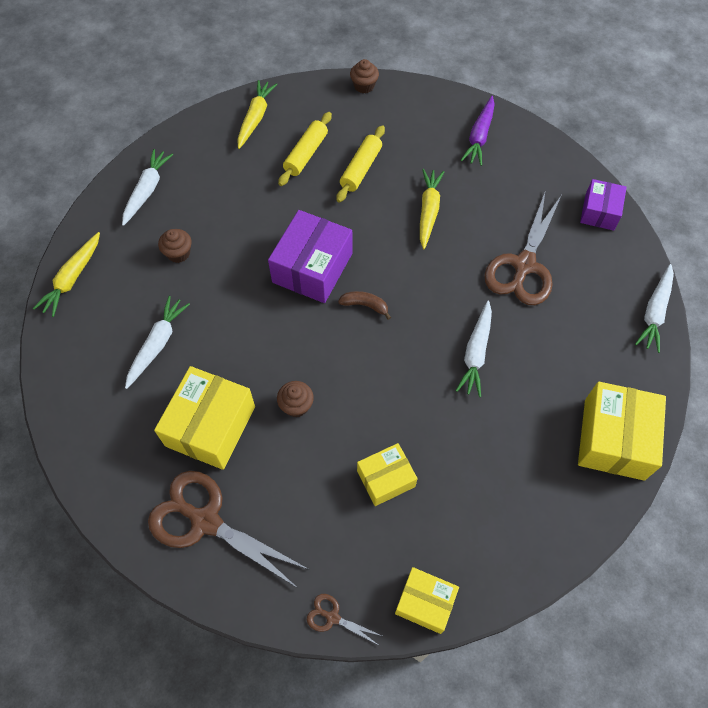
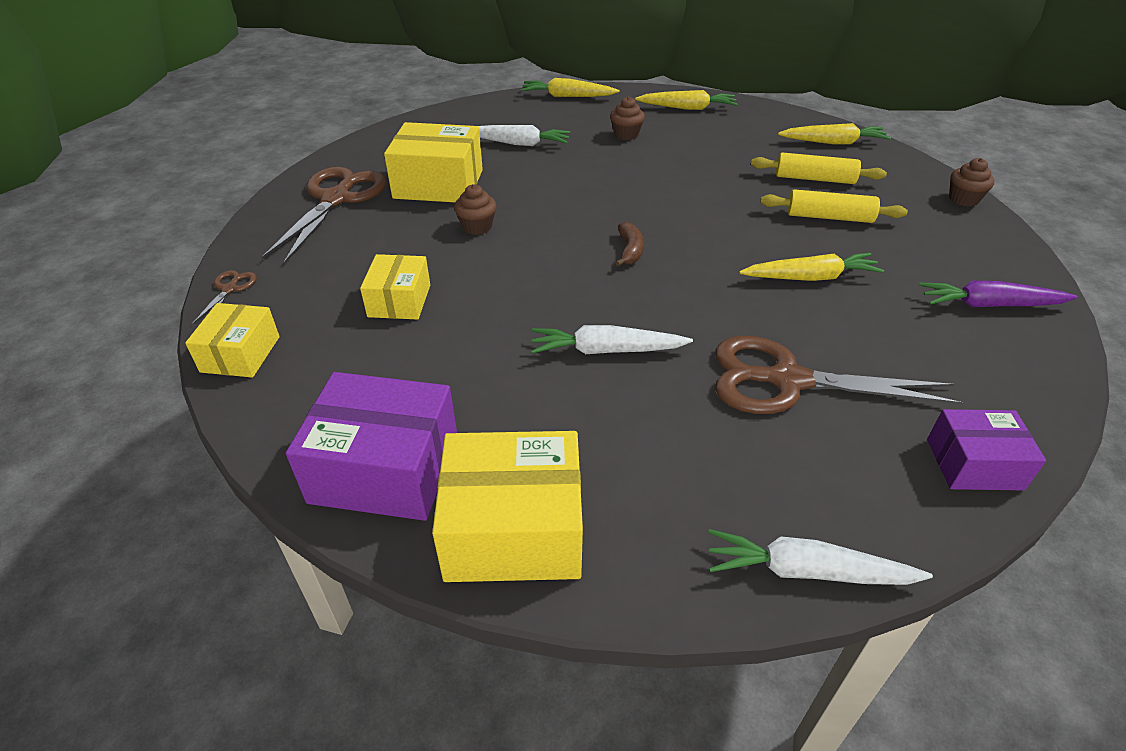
camera: 75 degrees right, 20 degrees down
(147, 190) = (687, 108): white carrot -> yellow carrot
(312, 268) = (659, 208): purple box -> purple box (385, 468)
(386, 479) = (399, 300): yellow box -> yellow box turned 45 degrees clockwise

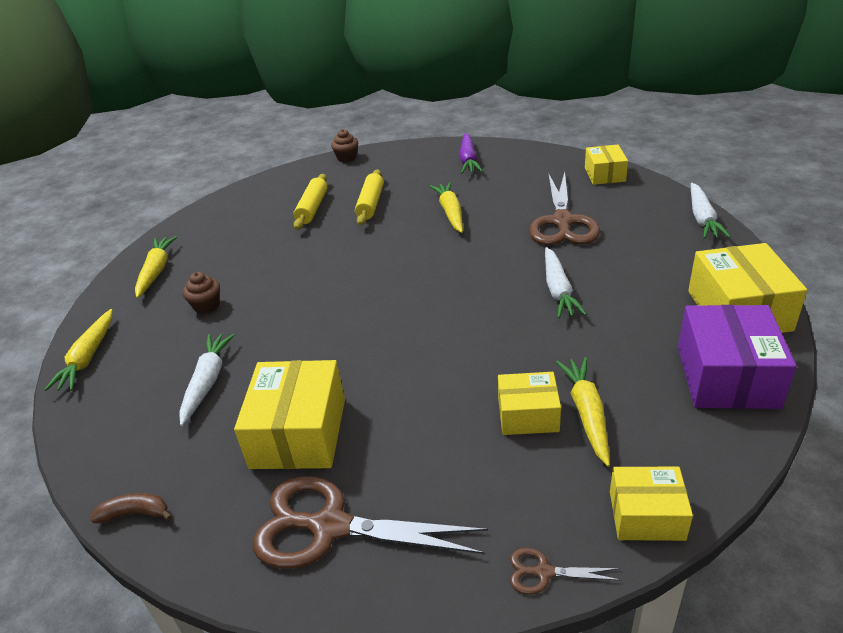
camera: 90 degrees left, 5 degrees down
(477, 227) = (392, 385): brown cupcake -> none
(630, 250) = (425, 289): brown banana -> brown banana (135, 513)
(833, 142) = (252, 199): yellow carrot -> yellow carrot (587, 413)
(974, 464) = (605, 174): purple box -> yellow box

